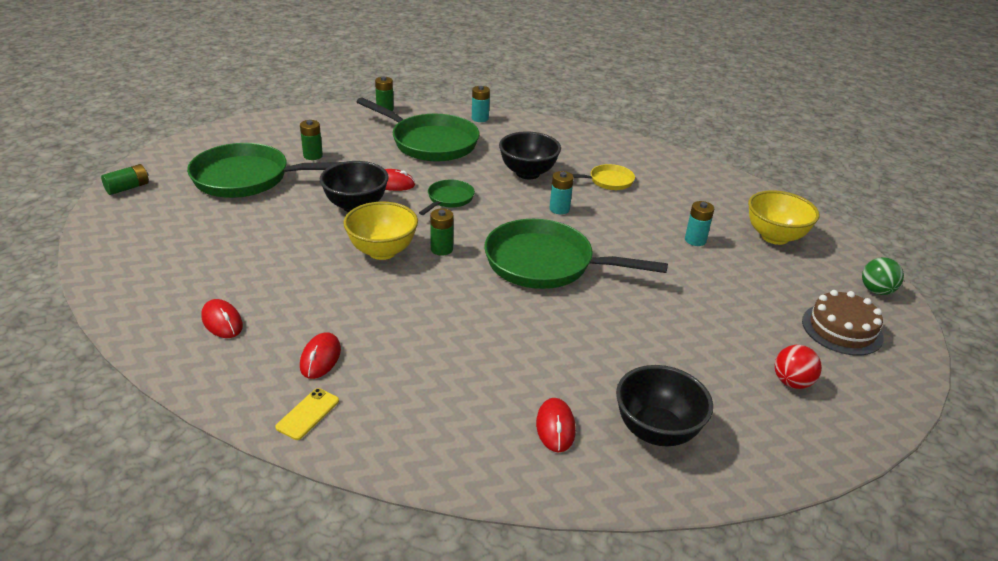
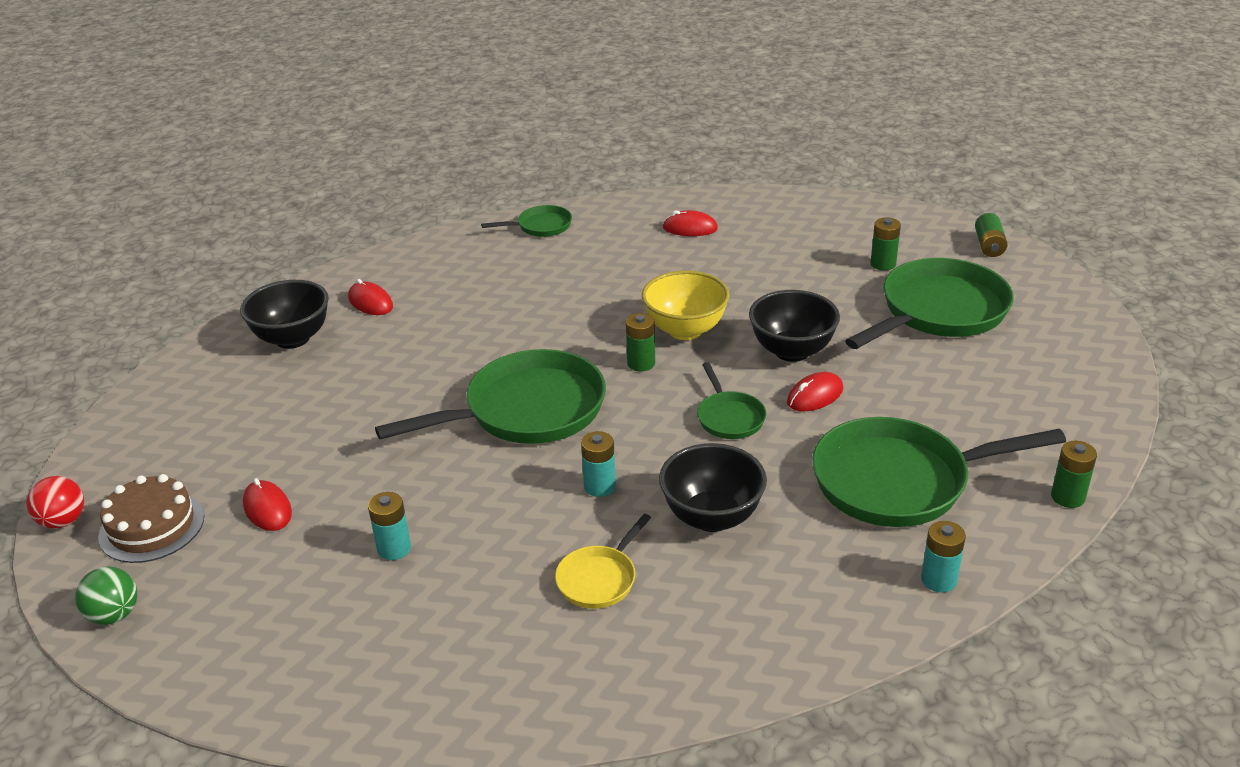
camera: 140 degrees right, 0 degrees up
(308, 414) = (541, 226): yellow phone -> green pan
(313, 156) = (956, 372): green battery -> green battery (883, 264)
(320, 358) = (586, 249): red mouse -> red mouse (267, 509)
(774, 237) = (290, 628): yellow bowl -> none
(792, 382) = (192, 436): red ball -> red ball (63, 521)

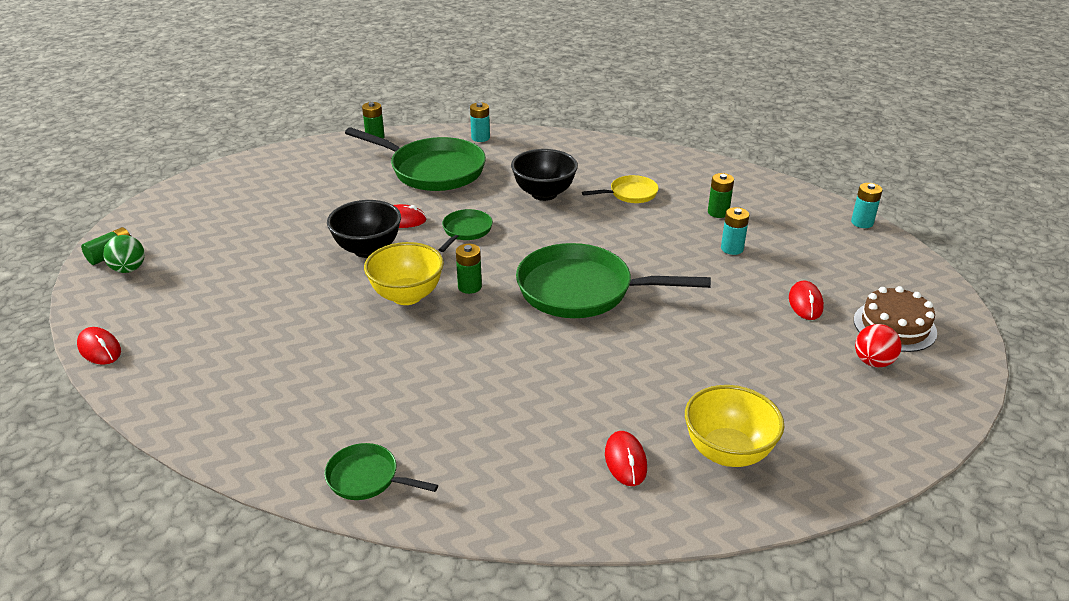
camera: 145 degrees left, 0 degrees up
(63, 521) = (967, 358): red ball -> red ball (873, 362)
(114, 615) = (922, 282): green ball -> green ball (129, 269)
(292, 339) = (727, 452): black bowl -> yellow bowl
(599, 486) = (585, 230): turquoise battery -> turquoise battery (862, 222)
(690, 228) = (252, 391): red mouse -> red mouse (100, 349)
(883, 264) = (198, 277): green battery -> green battery (718, 212)
(938, 312) = (242, 230): green pan -> none

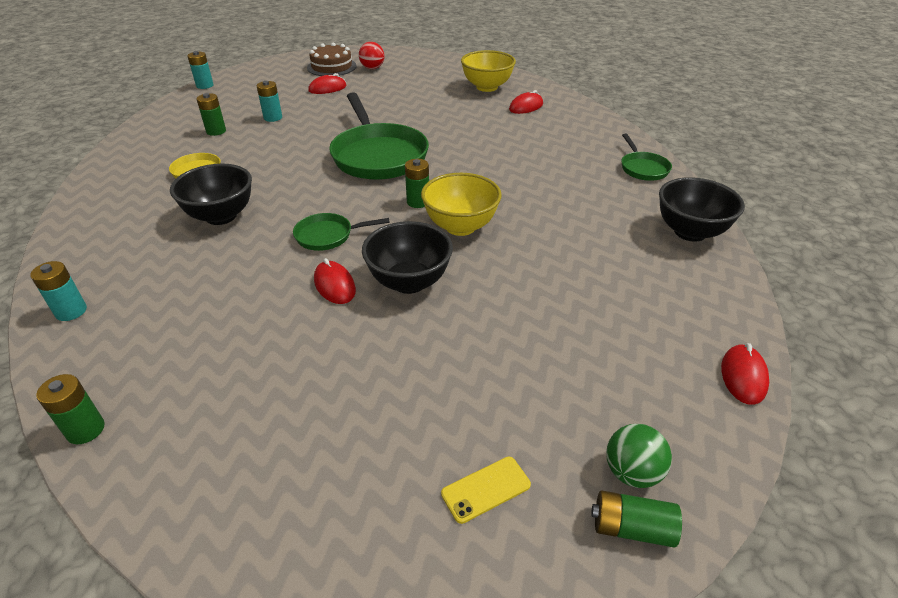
camera: 120 degrees left, 5 degrees up
(190, 224) = (486, 489): none -> yellow phone
(234, 433) = (690, 232): none -> black bowl
(432, 170) = (192, 314): green pan -> none

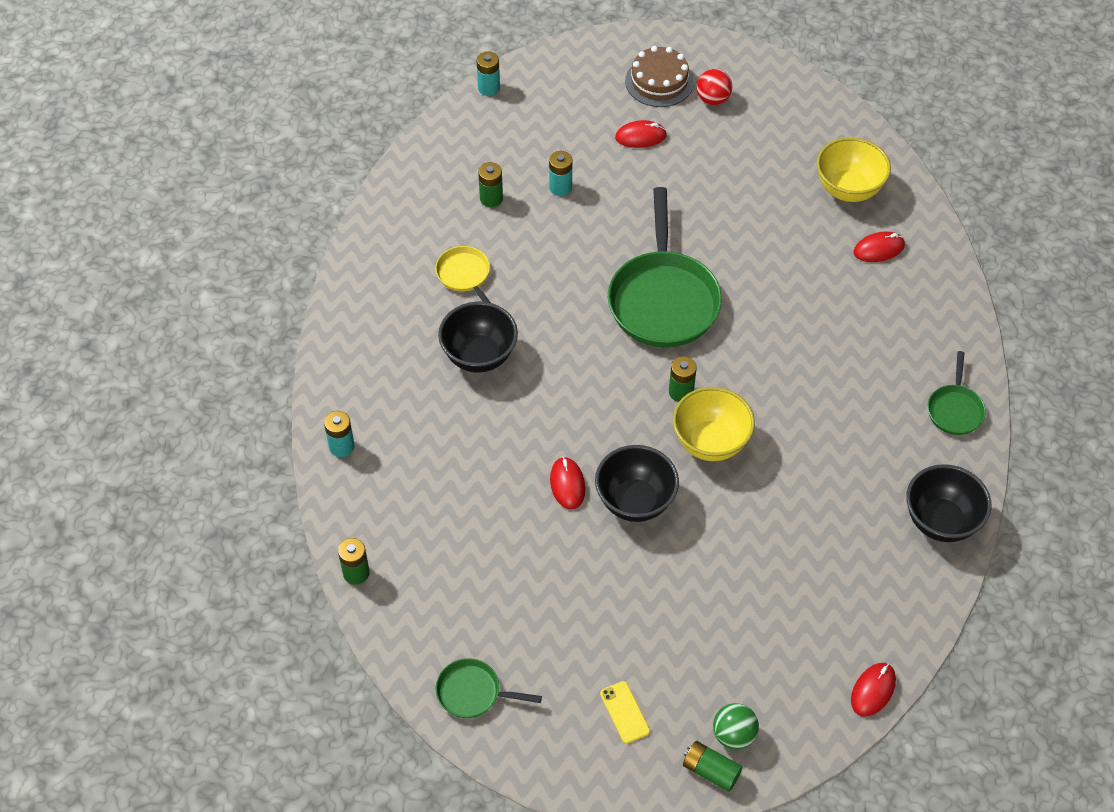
camera: 20 degrees right, 15 degrees up
(328, 236) = (577, 416): green pan -> green pan (473, 692)
(486, 489) = (624, 712): yellow phone -> yellow phone turned 75 degrees clockwise

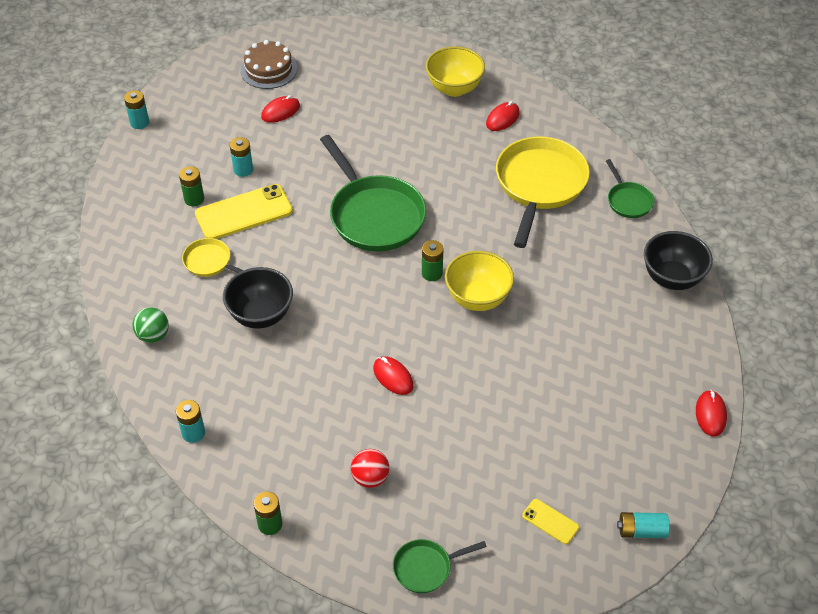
camera: 30 degrees left, 5 degrees down
(531, 236) = (244, 212): none -> yellow phone
(635, 501) = (452, 365): black bowl -> none
(710, 771) = (641, 531): green battery -> turquoise battery
(713, 99) = (316, 66): red ball -> red ball (370, 478)
(733, 735) = (639, 496): green ball -> green ball (153, 335)
(866, 346) = (539, 185): none -> yellow pan

